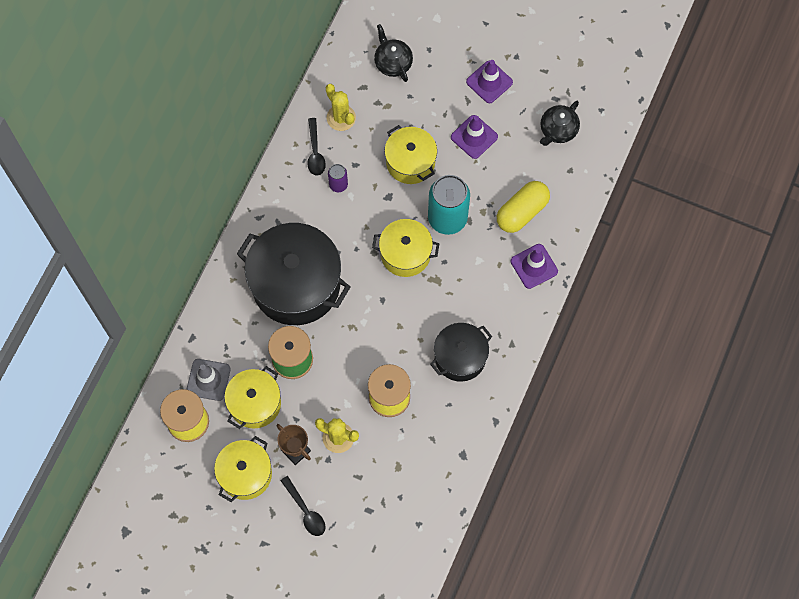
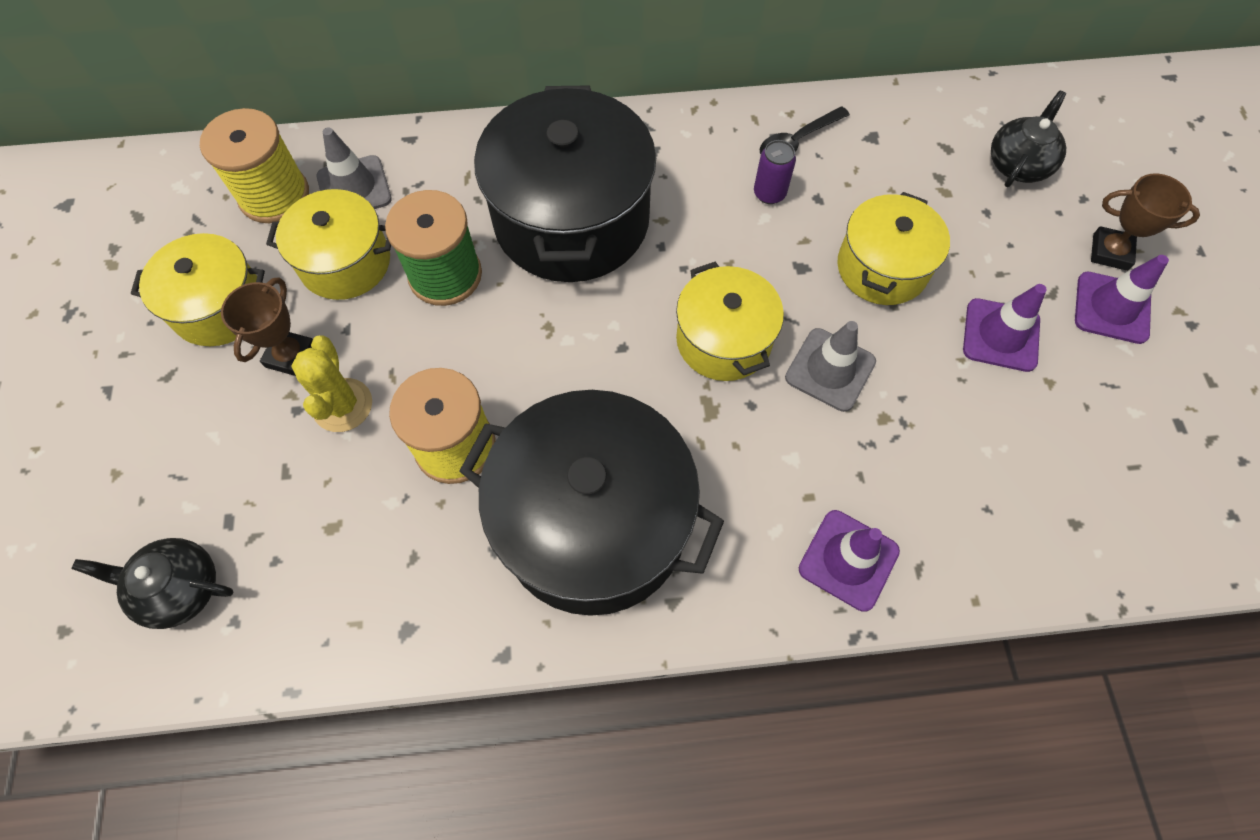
camera: 60 degrees right, 5 degrees down
(305, 510) = (189, 422): black spoon -> none
(341, 118) = (876, 145): yellow cactus -> none
(447, 218) = (830, 370): turquoise can -> grey traffic cone
(460, 357) = (593, 523): black pot -> black pot, size x1.75
(462, 61) = (1110, 252): none -> brown trophy
(522, 212) = (932, 483): yellow capsule -> none
(558, 130) = (1129, 461): black teapot -> black teapot (179, 588)

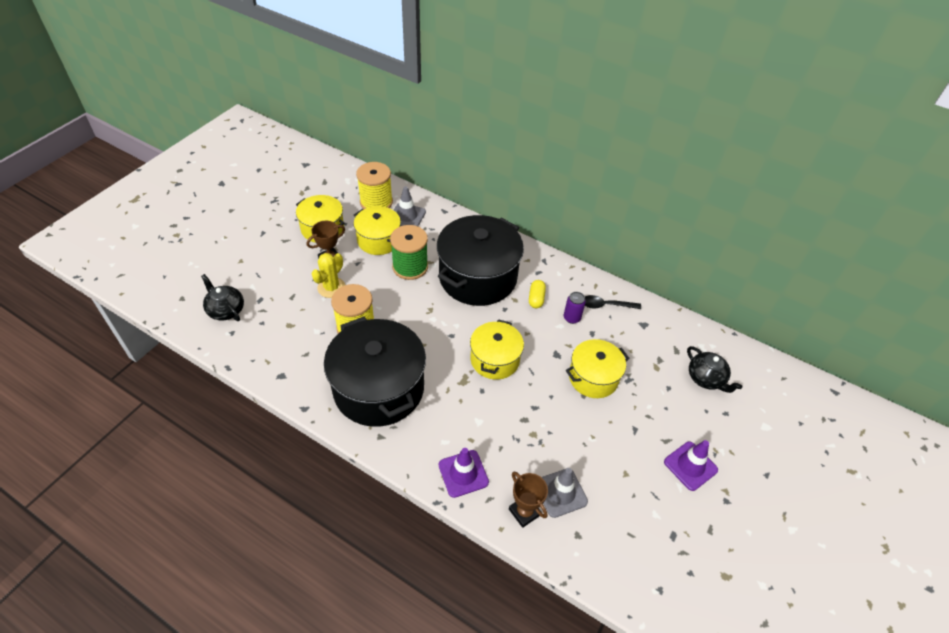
camera: 35 degrees right, 15 degrees down
(691, 197) = (536, 298): none -> yellow capsule
(830, 370) = (528, 400): grey traffic cone -> grey traffic cone (561, 493)
(1000, 335) = (621, 439): purple traffic cone -> none
(1018, 164) = (706, 378): black teapot -> black teapot turned 75 degrees clockwise
(1110, 252) = (715, 443): brown trophy -> brown trophy (524, 512)

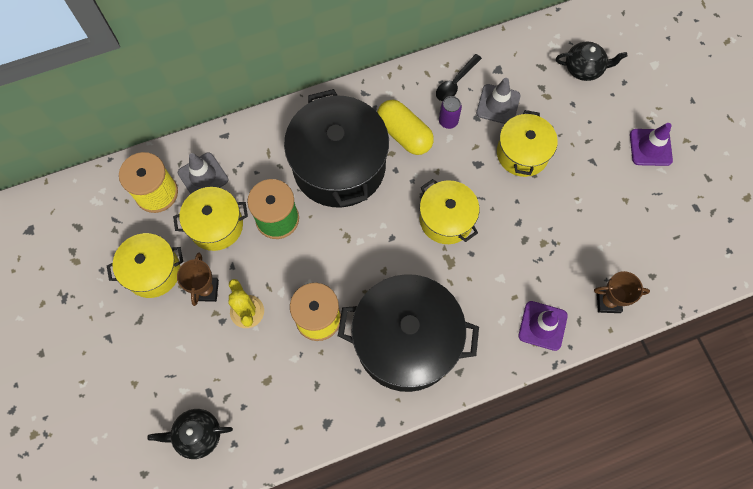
camera: 50 degrees left, 20 degrees up
(536, 298) = (404, 134): yellow capsule -> yellow capsule, size x1.78
(561, 493) = (610, 261): grey traffic cone -> grey traffic cone (498, 104)

